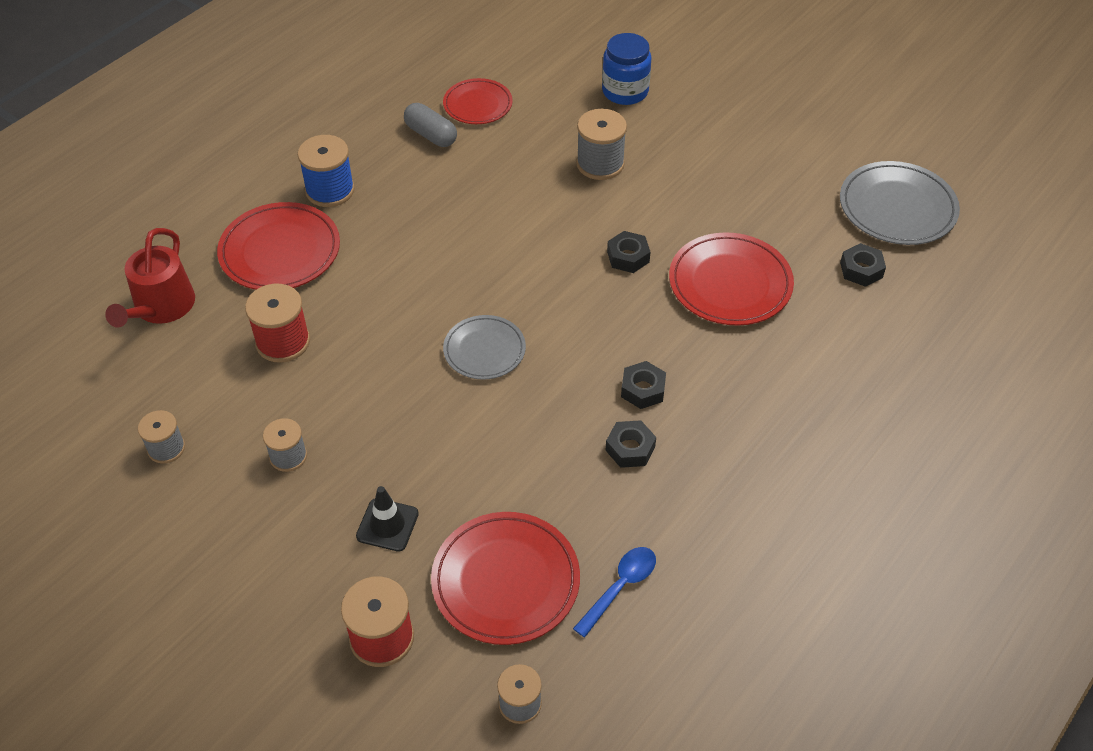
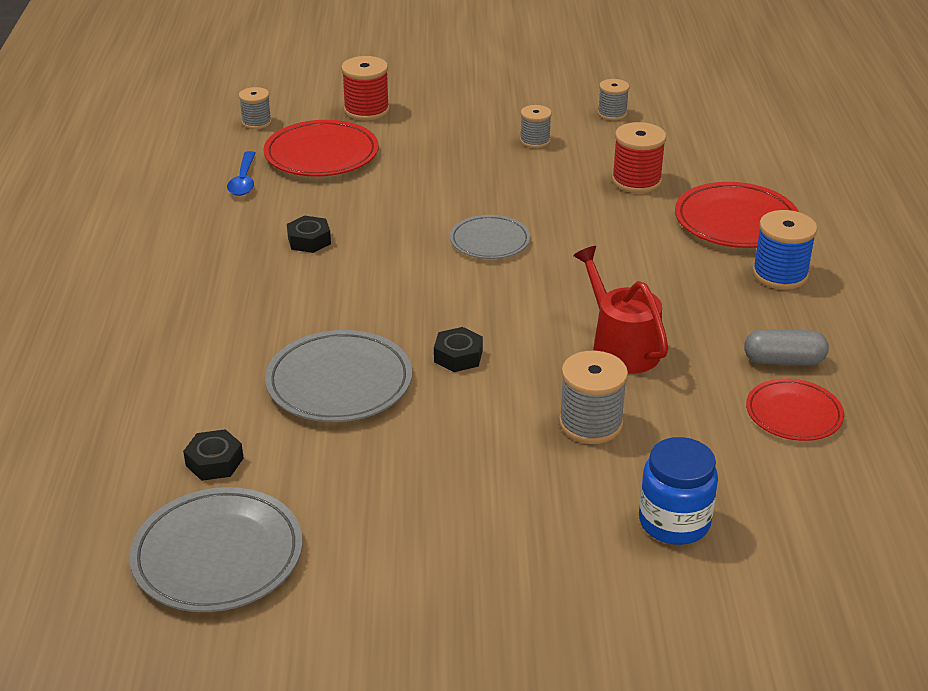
camera: 140 degrees right, 15 degrees down
(161, 307) = (748, 159): red watering can -> red watering can (621, 347)
(387, 525) = (427, 143): black traffic cone -> none
(643, 389) = (337, 275): black nut -> none
(730, 283) = (339, 382): red plate -> grey plate

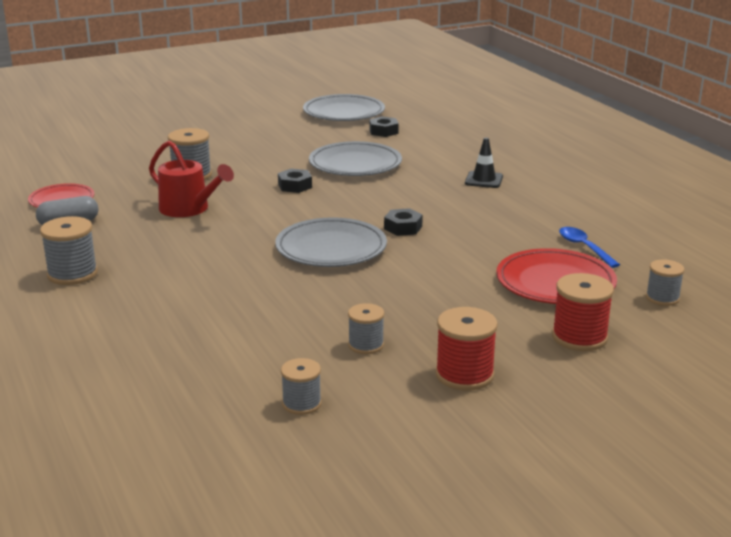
camera: 155 degrees right, 10 degrees down
(211, 301) = (484, 180): none -> black traffic cone
(309, 240) = (469, 221): black nut -> black nut (403, 228)
(489, 241) = (331, 248): grey plate -> grey plate, size x1.57
(636, 181) = (231, 325): red spool -> red spool (464, 375)
(674, 522) = (129, 153): blue jar -> none
(736, 221) = (118, 308): red plate -> none
(780, 274) = (72, 274): blue spool -> grey spool

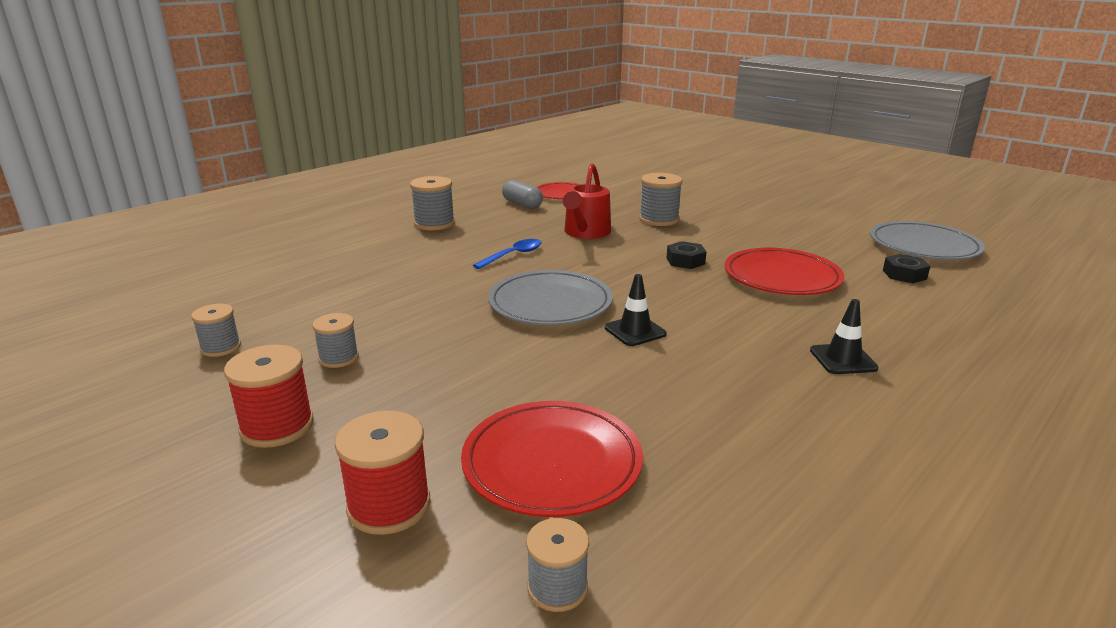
camera: 70 degrees right, 0 degrees up
(355, 164) = (782, 277): grey plate -> red plate
(403, 228) = (635, 331): black nut -> black traffic cone
(584, 247) = (692, 476): blue spoon -> blue spoon (513, 255)

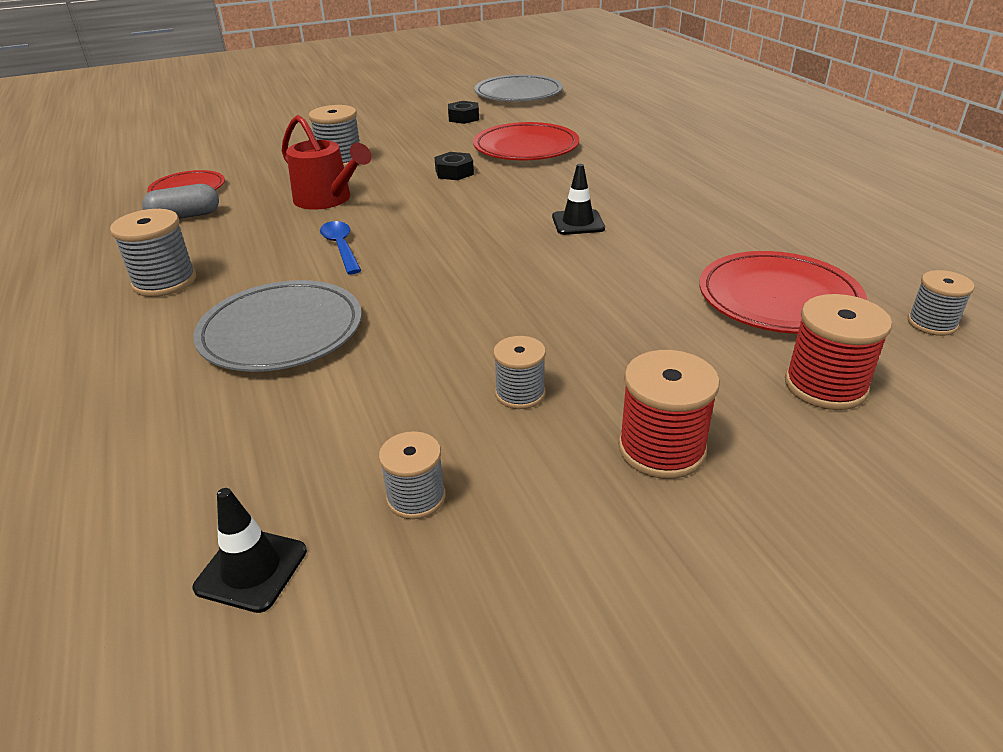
camera: 65 degrees left, 10 degrees up
(550, 303) = (487, 249): grey plate -> grey plate (281, 332)
(843, 359) = (674, 165): black traffic cone -> black traffic cone (251, 569)
(904, 274) = (560, 112): black nut -> black nut (464, 118)

